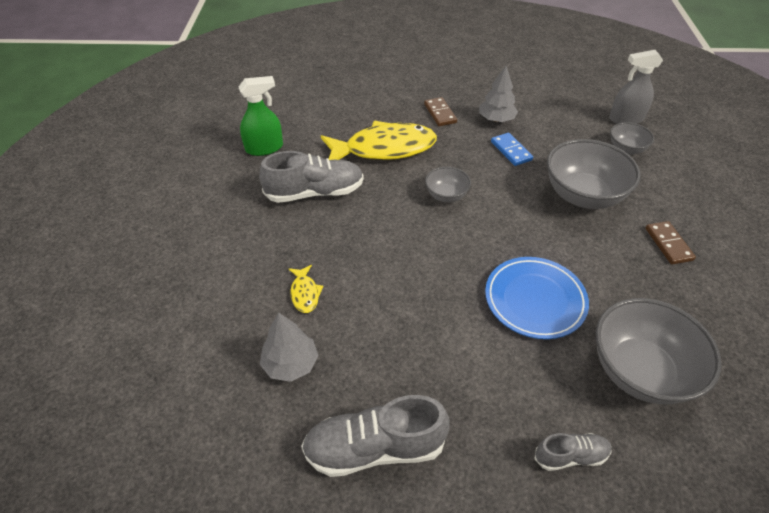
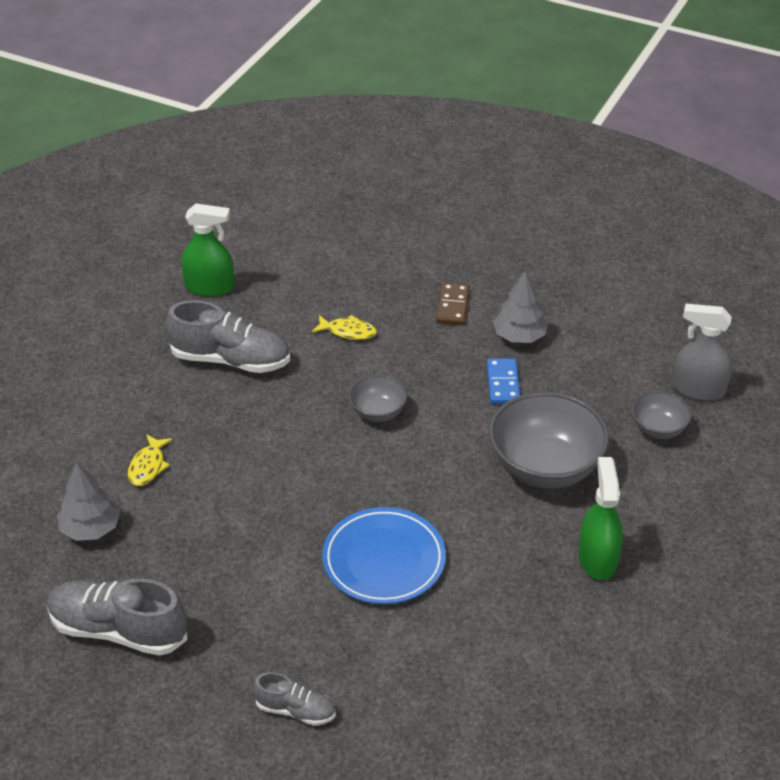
camera: 25 degrees right, 5 degrees down
(384, 149) = (348, 331): yellow fish -> yellow fish, size x0.42
(640, 371) = (435, 669): grey bowl -> none
(668, 244) = (597, 558): brown domino -> green spray bottle

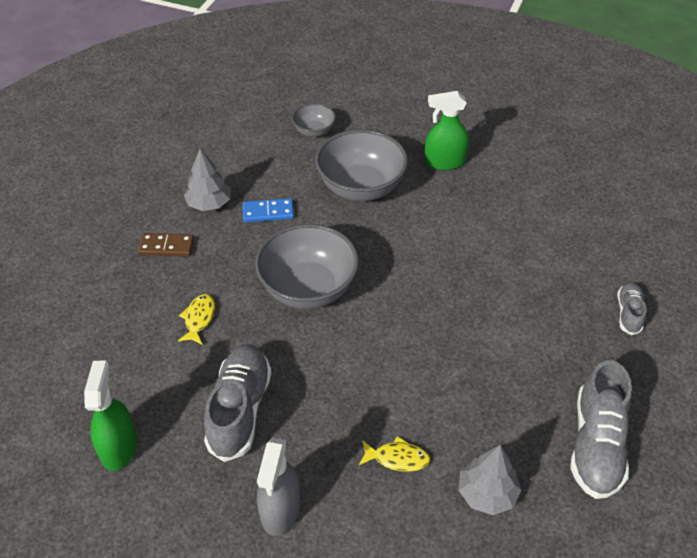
camera: 95 degrees left, 5 degrees up
(378, 412) = (308, 289): grey bowl -> grey bowl, size x1.94
(384, 560) = (473, 274): blue plate -> none
(698, 389) = (271, 112): grey spray bottle -> grey spray bottle (280, 509)

